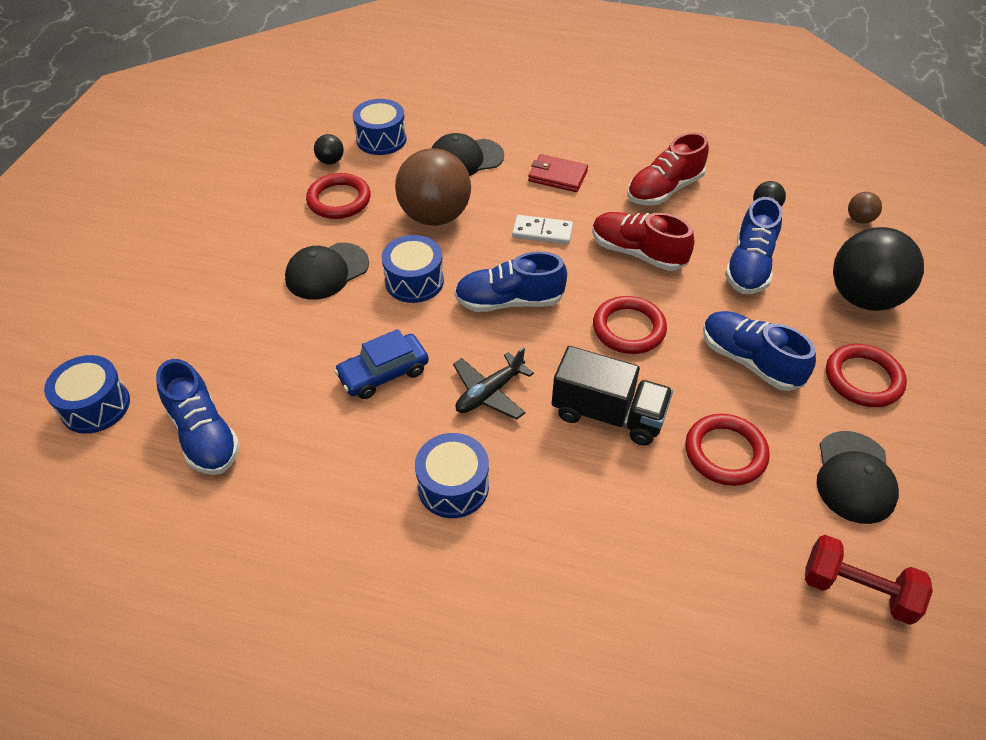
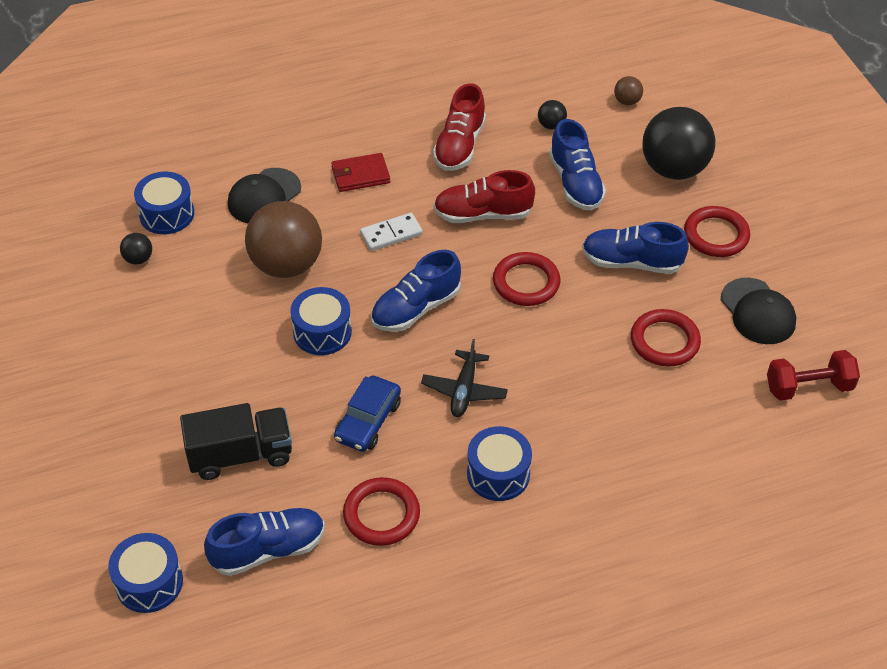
camera: 35 degrees left, 0 degrees up
(204, 434) = (268, 549): blue shoe -> blue shoe turned 45 degrees counterclockwise
(327, 271) = (237, 363): black cap -> none
(339, 200) = (184, 292): red ring -> red ring (381, 514)
(608, 414) = (564, 358): black truck -> black truck (240, 455)

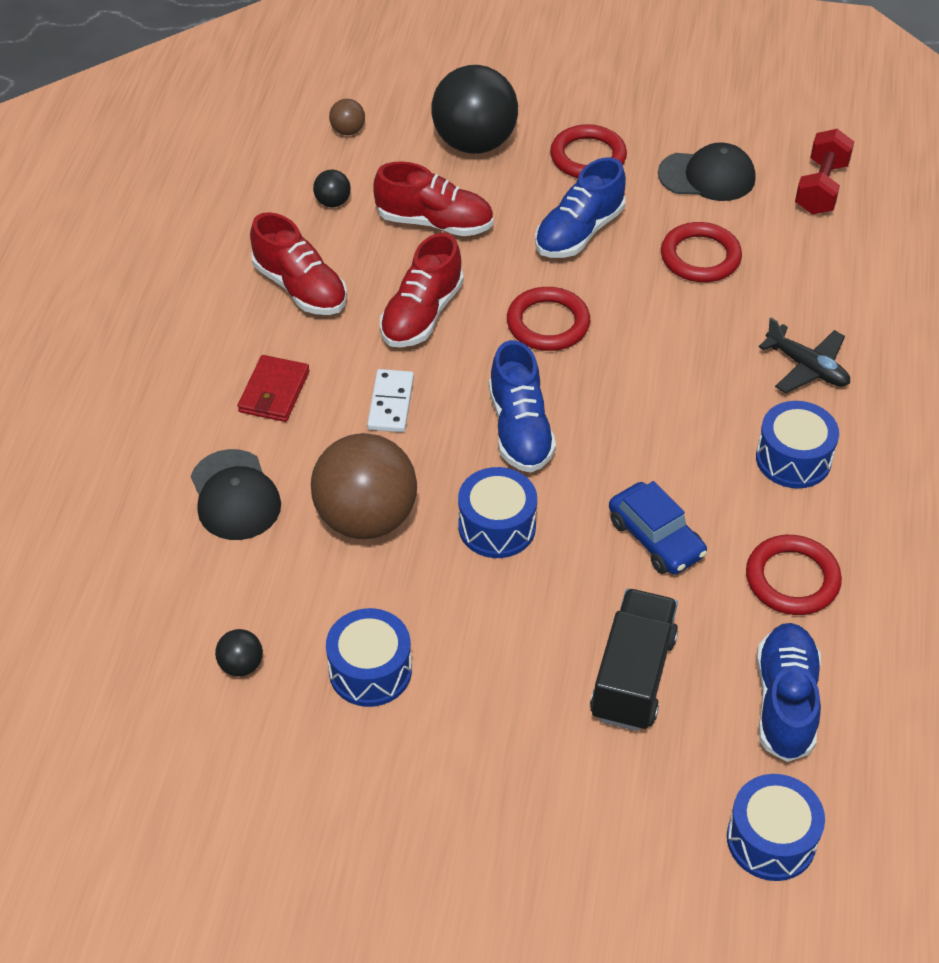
camera: 60 degrees left, 0 degrees up
(167, 214) = (185, 606): blue drum -> blue drum (370, 671)
(464, 390) = (664, 438): black plane -> black plane (807, 367)
(575, 183) = (434, 222): blue shoe -> red shoe

